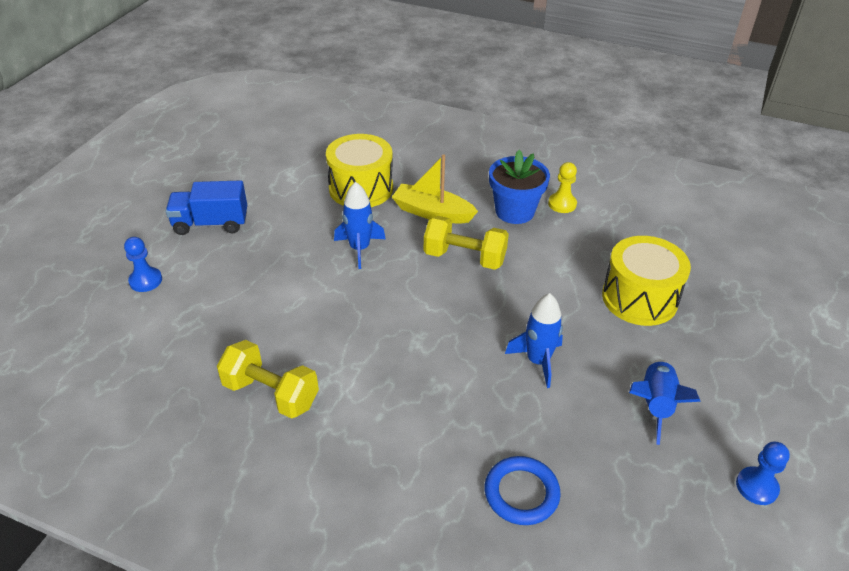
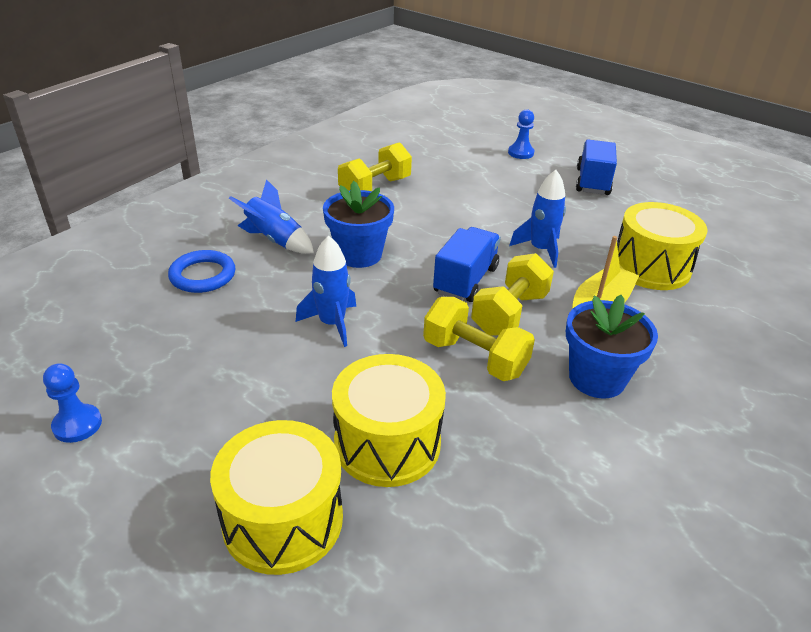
camera: 105 degrees right, 5 degrees down
(422, 371) = (359, 254): none -> blue flower pot
(430, 289) = (465, 280): none -> blue truck
(529, 270) = (474, 357): none -> yellow dumbbell
(562, 204) = (612, 433): yellow pawn -> none
(655, 405) = (224, 389): blue rocket -> blue rocket (275, 240)
(731, 331) = (283, 519): none -> yellow drum

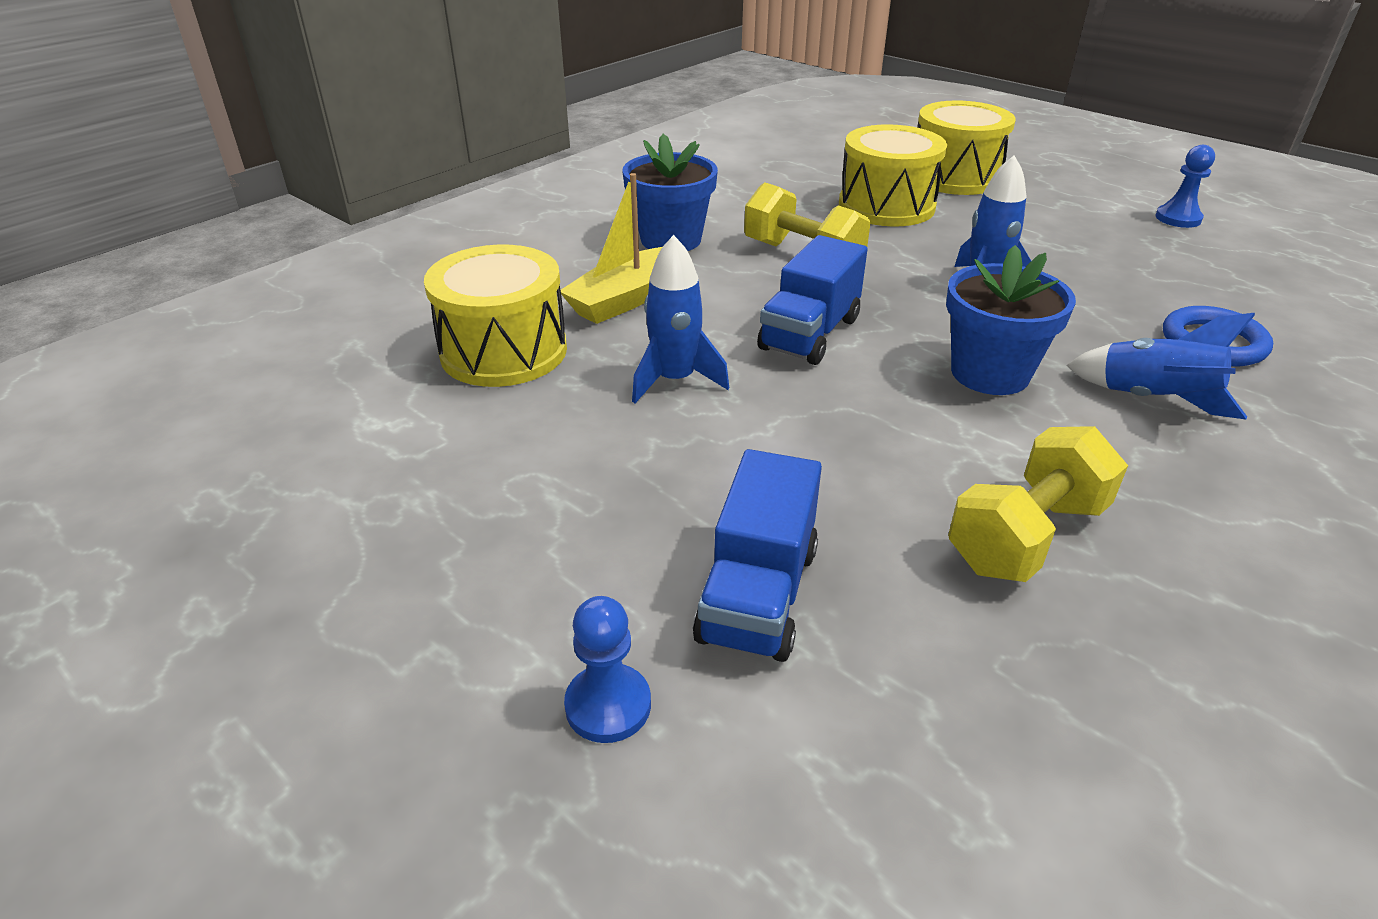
camera: 175 degrees left, 0 degrees up
(509, 313) = (752, 294): yellow dumbbell -> none
(592, 182) = (460, 561): blue truck -> blue truck (758, 594)

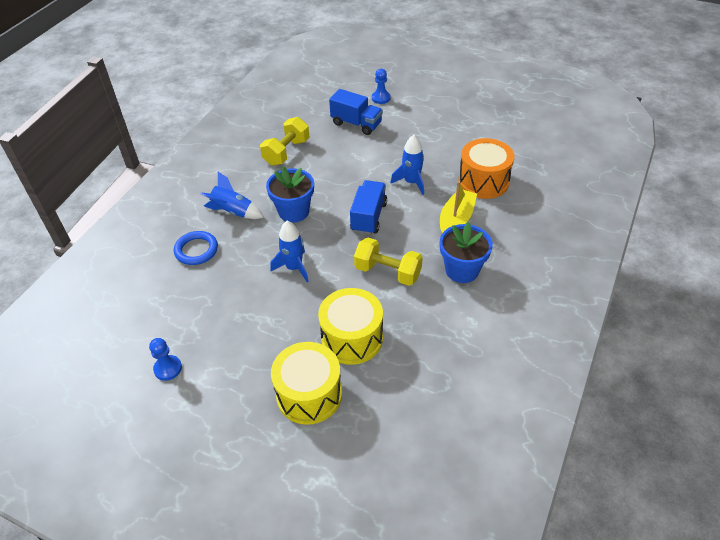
camera: 165 degrees right, 10 degrees up
(504, 351) = (483, 181): yellow drum -> orange drum
(758, 594) = (356, 124): blue truck -> blue truck turned 120 degrees clockwise

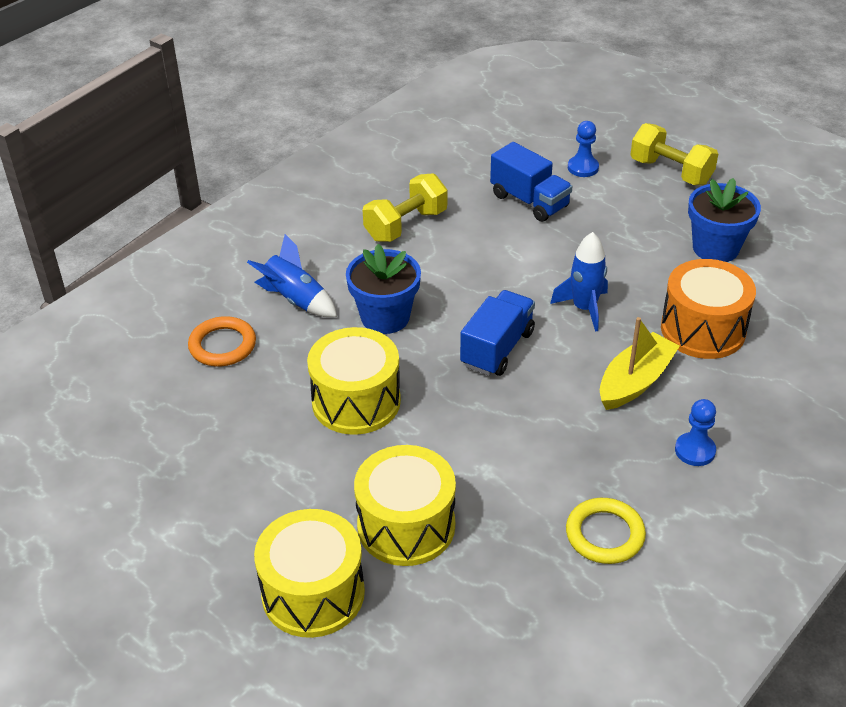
camera: 15 degrees right, 5 degrees down
(168, 368) = (125, 507): blue pawn -> blue pawn (695, 450)
(196, 250) = (222, 345): blue ring -> orange ring
(294, 268) = (356, 401): blue rocket -> yellow drum
(388, 272) = (497, 439): yellow dumbbell -> yellow dumbbell (671, 172)
(462, 270) = (616, 461): blue flower pot -> blue flower pot (715, 248)
(471, 315) = (605, 534): none -> yellow ring

